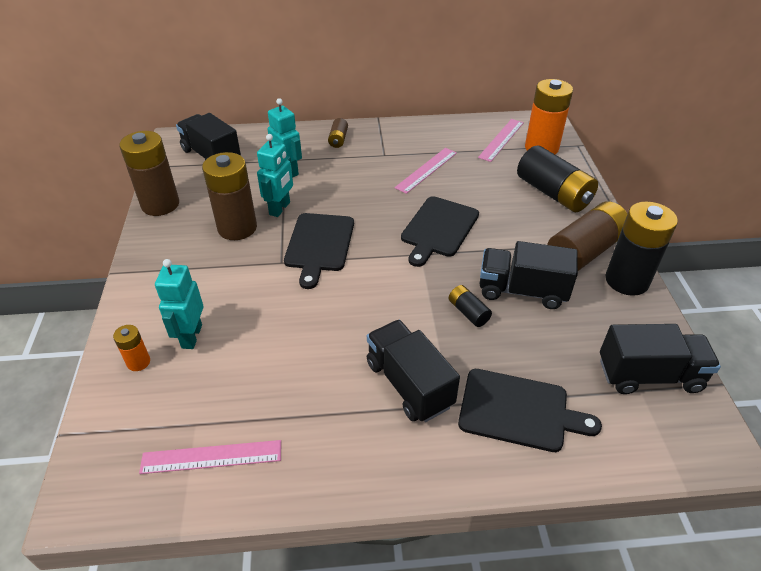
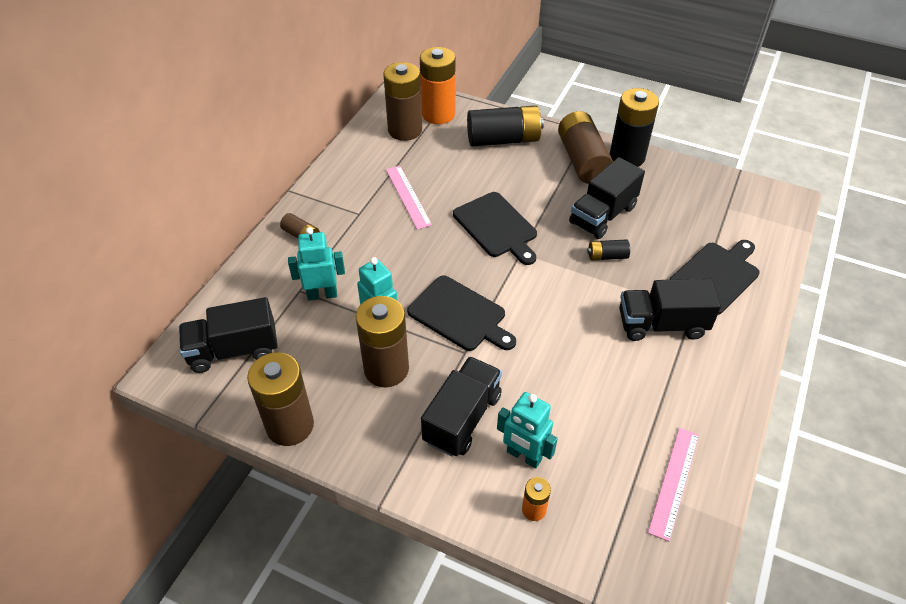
camera: 60 degrees left, 5 degrees up
(501, 139) = (405, 130): pink ruler -> brown battery
(649, 375) = (717, 196): black truck -> black truck (462, 418)

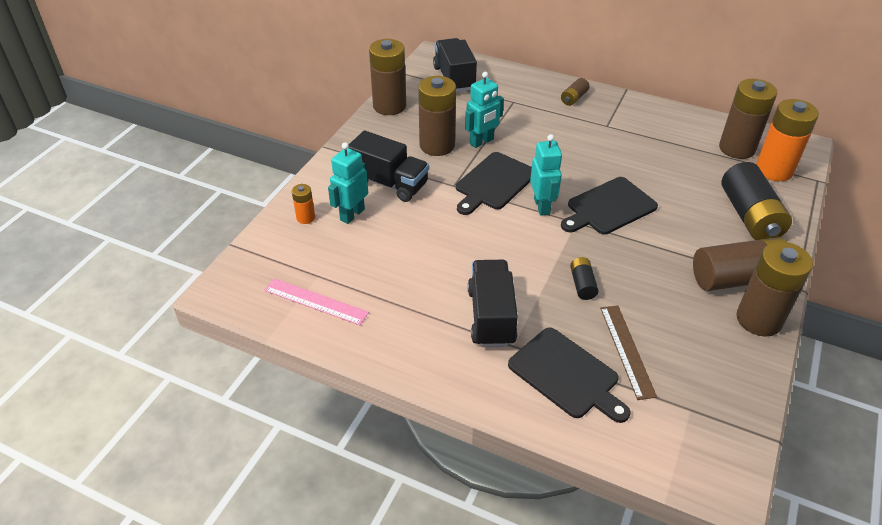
camera: 90 degrees right, 5 degrees down
(322, 294) = (510, 112): turquoise robot -> turquoise robot (542, 206)
(408, 196) = (637, 152): pink ruler -> none
(603, 215) = (646, 287): black truck -> none
(627, 157) = (759, 319): black battery -> brown battery
(679, 236) = (627, 350): none -> brown ruler

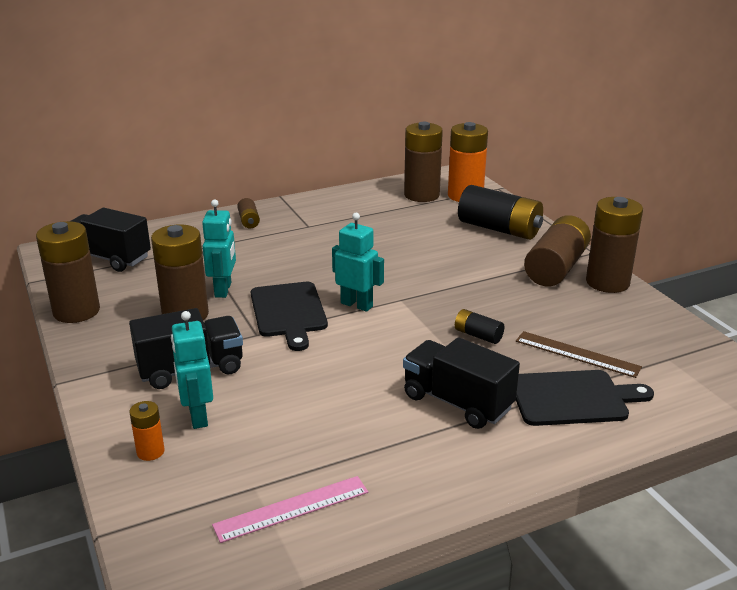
camera: 50 degrees left, 15 degrees down
(609, 207) = (405, 276): black cutting board -> none

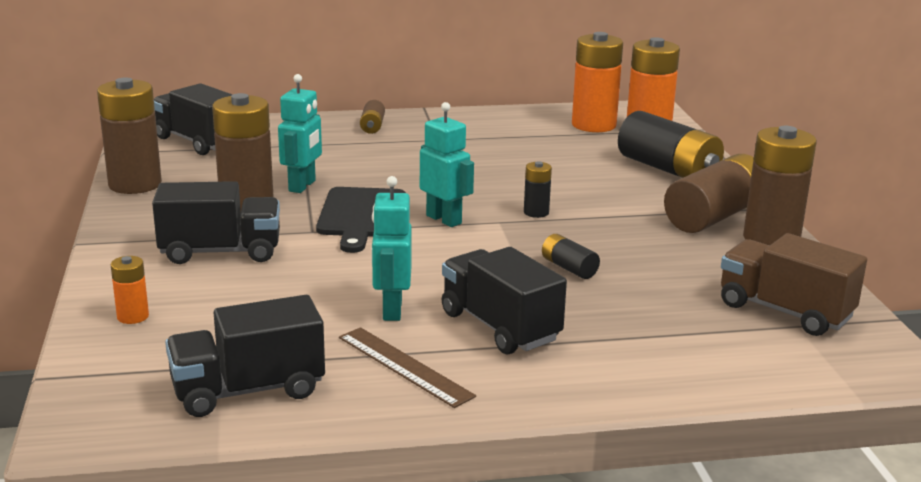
camera: 15 degrees right, 5 degrees down
(197, 416) = (201, 294): turquoise robot -> turquoise robot (391, 310)
(292, 508) = (248, 390): pink ruler -> black truck
(421, 195) = (593, 125): brown battery -> orange battery
(424, 286) = (536, 212): none -> black battery
(573, 398) = (644, 345): black cutting board -> none
(577, 354) = (680, 303): brown ruler -> brown ruler (404, 366)
(653, 347) = (784, 311): none -> brown truck

